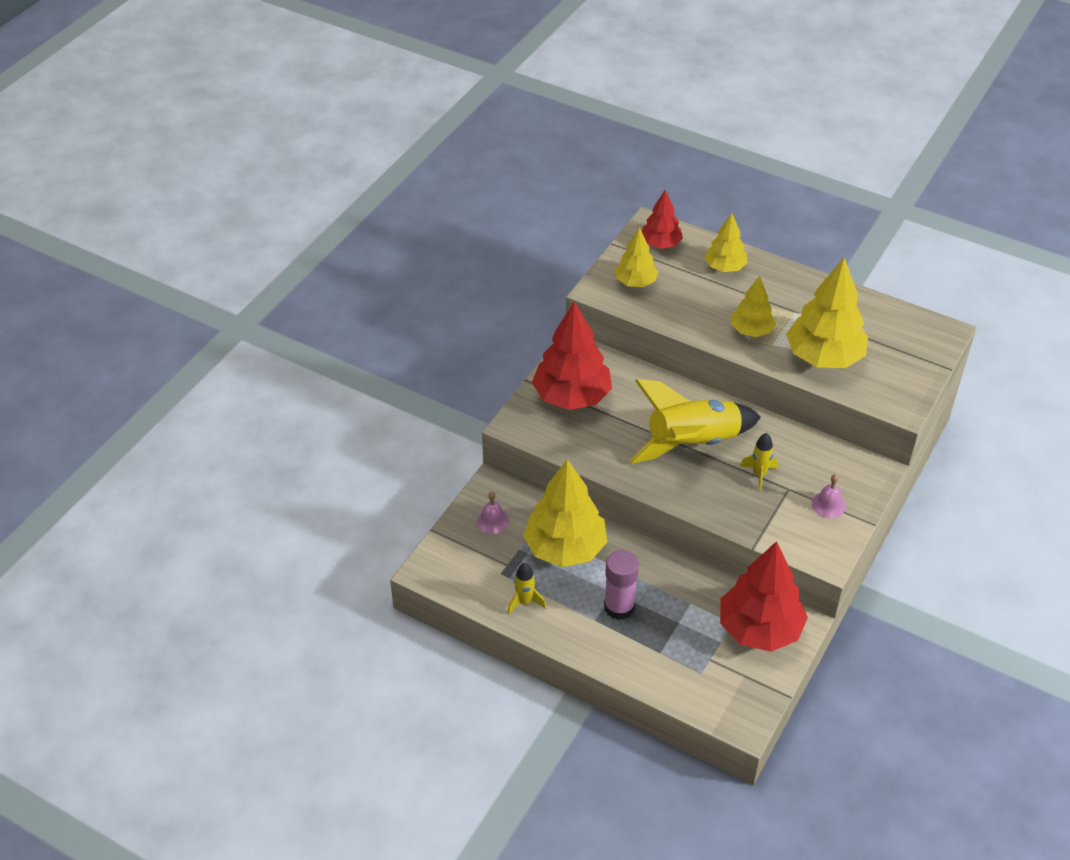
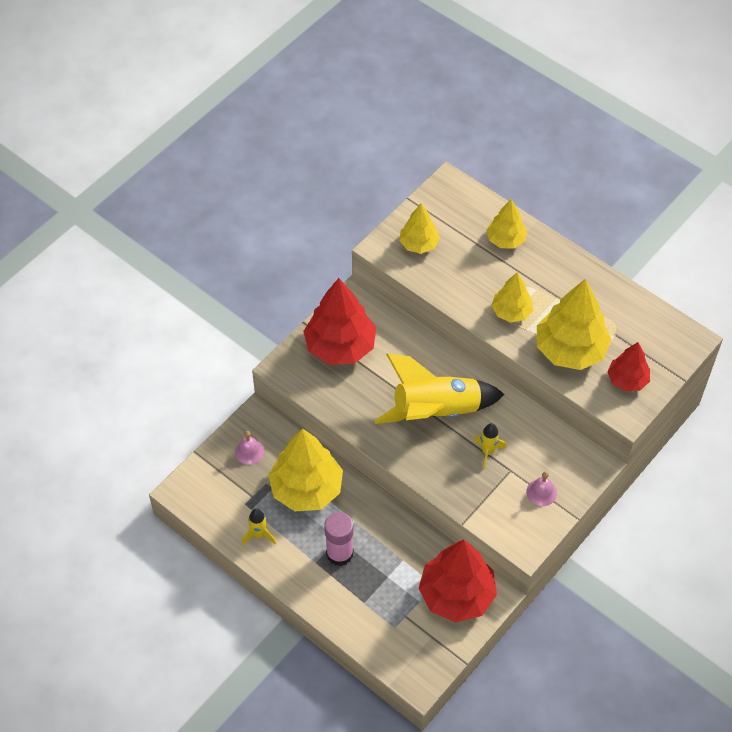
camera: 10 degrees right, 10 degrees up
(660, 244) = (452, 206): red tree -> red tree (627, 380)

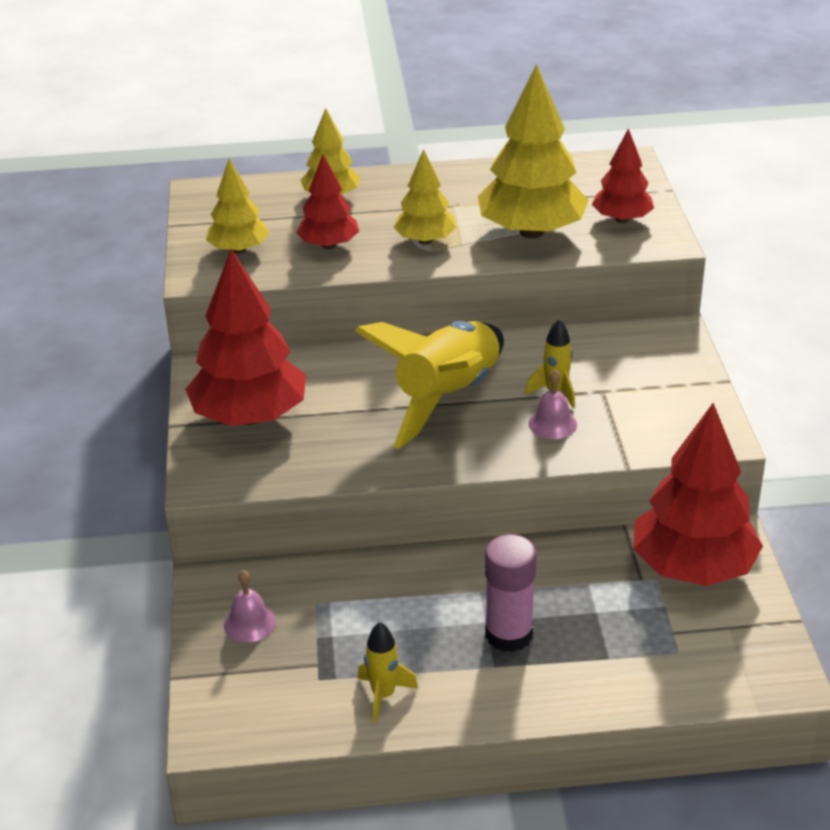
camera: 45 degrees left, 20 degrees down
(306, 488) = (376, 605): yellow tree -> none
(463, 276) = (329, 245): none -> red tree
(541, 492) = (661, 385): pink bell -> pink bell (552, 424)

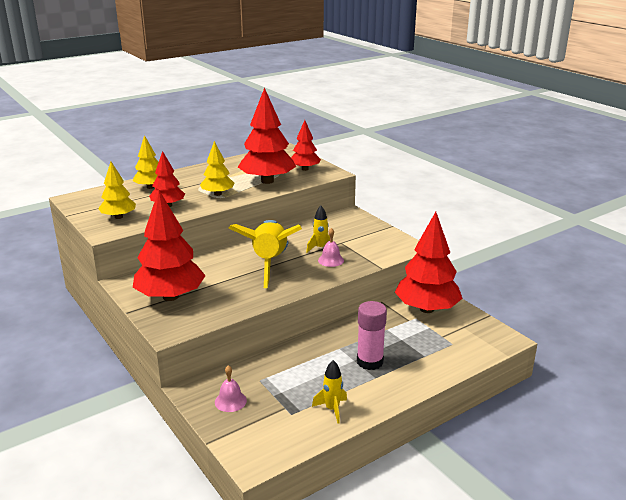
camera: 30 degrees left, 10 degrees down
(531, 232) = (267, 181): yellow tree -> red tree

